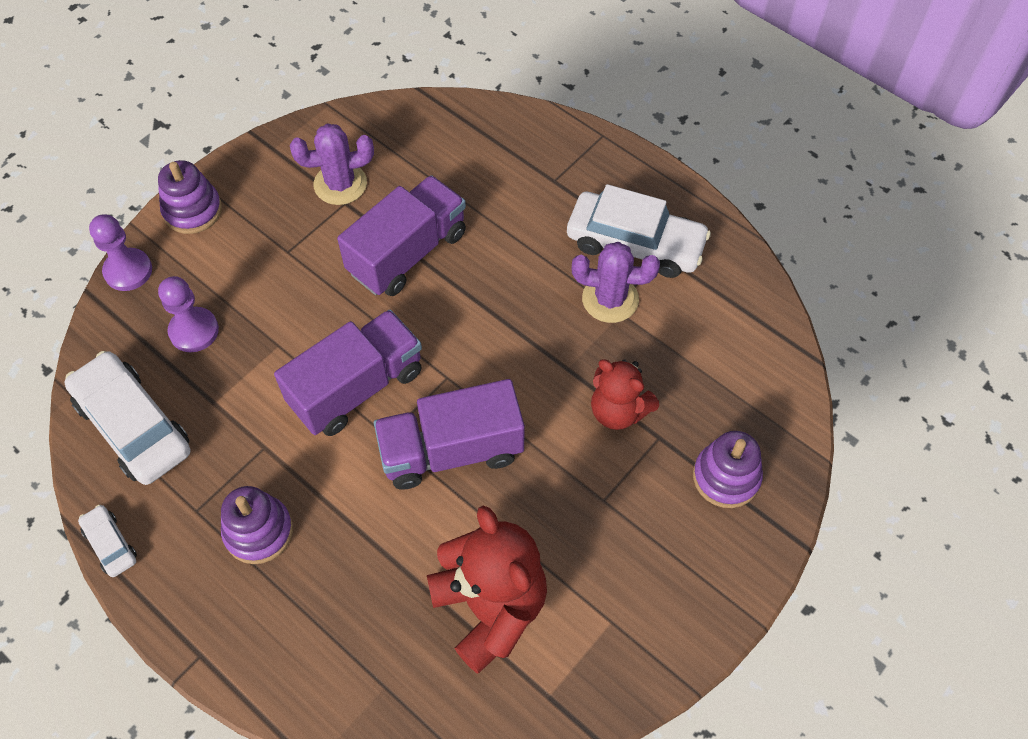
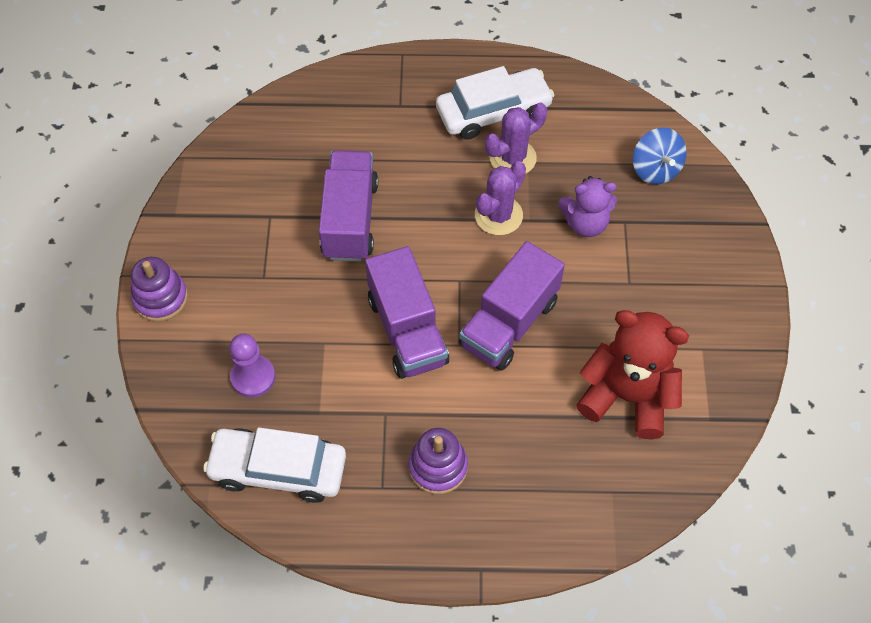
camera: 40 degrees left, 0 degrees up
(110, 544) = (346, 554): white car -> none
(128, 271) = (157, 373): purple pawn -> none
(340, 184) = (253, 206): purple cactus -> purple cactus (498, 215)
(356, 387) = (407, 330): purple truck -> purple truck turned 150 degrees clockwise
(618, 411) = (585, 223): red teddy bear -> purple teddy bear
(726, 477) = (684, 216): purple stacking toy -> none
(742, 409) = (655, 169): none -> blue spinning top

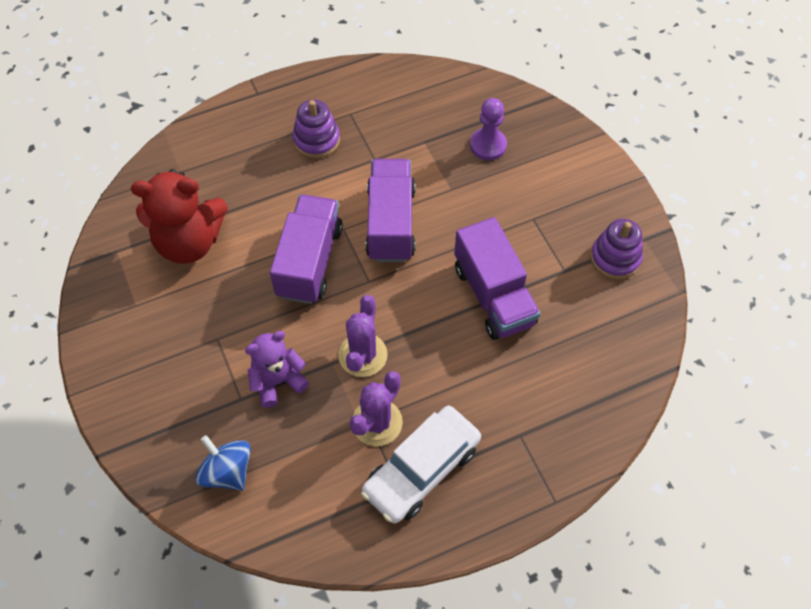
camera: 155 degrees right, 0 degrees up
(160, 298) = (600, 171): purple stacking toy -> purple stacking toy (615, 258)
(278, 469) = (429, 97): white car -> none
(407, 330) = (391, 223): purple truck -> purple truck turned 45 degrees clockwise

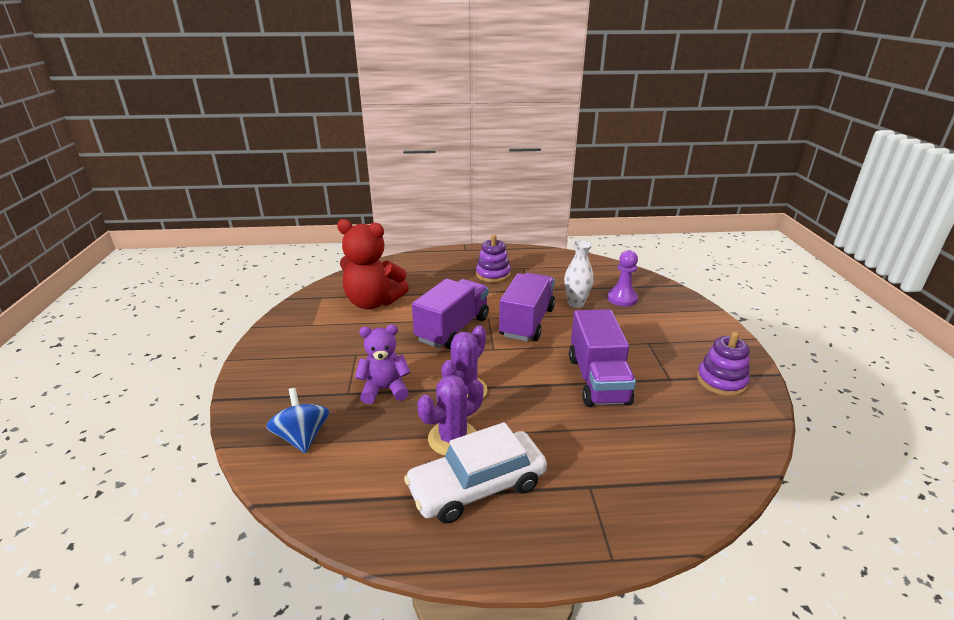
camera: 20 degrees right, 30 degrees down
(437, 171) = (576, 304): none -> white vase

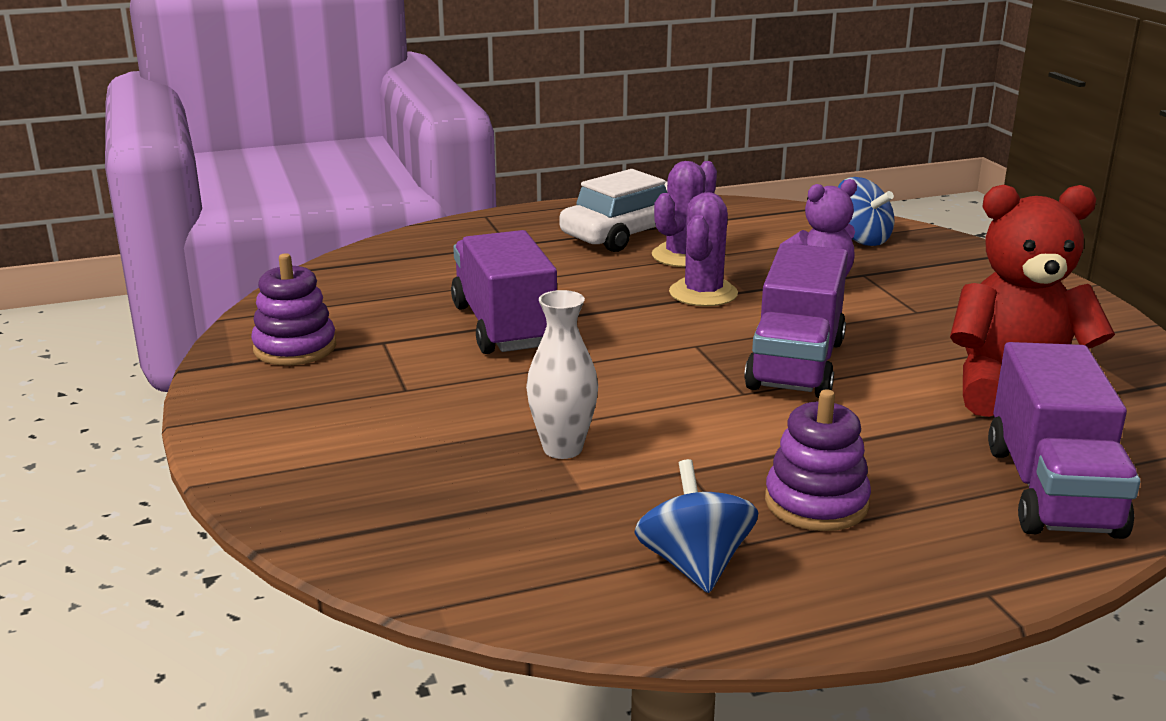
camera: 165 degrees right, 5 degrees down
(527, 322) = (658, 394): purple truck -> purple truck (1051, 490)
(542, 264) = (694, 565): none -> blue spinning top
(622, 298) = (447, 478): purple pawn -> none

